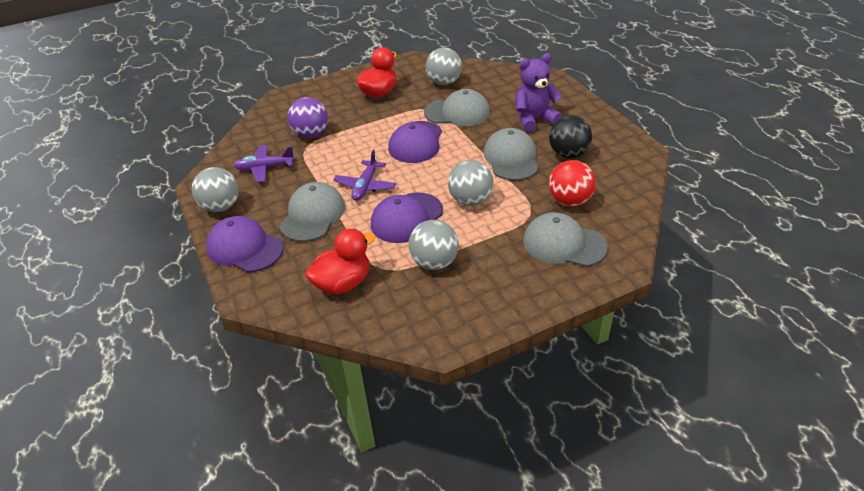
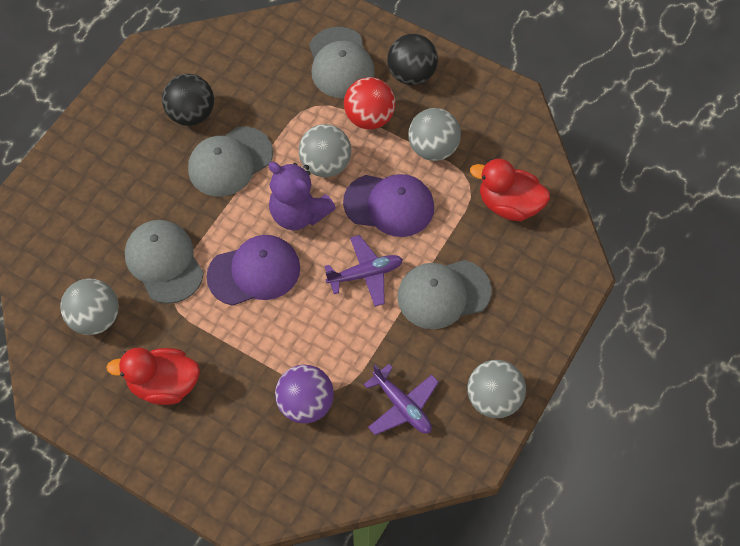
camera: 125 degrees left, 20 degrees up
(244, 248) = (530, 323): purple cap -> none
(520, 282) = (411, 74): none -> black ball
(534, 119) = (137, 174): purple teddy bear -> purple teddy bear (298, 214)
(569, 201) = (273, 82): red ball -> red ball (369, 118)

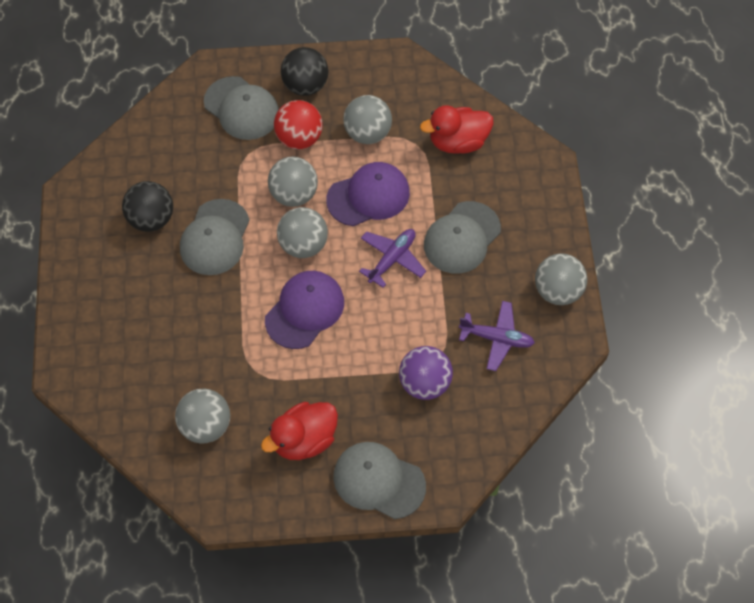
camera: 35 degrees left, 0 degrees up
(164, 262) = (226, 348): grey cap -> grey cap (378, 481)
(298, 214) = (303, 245): purple teddy bear -> grey ball

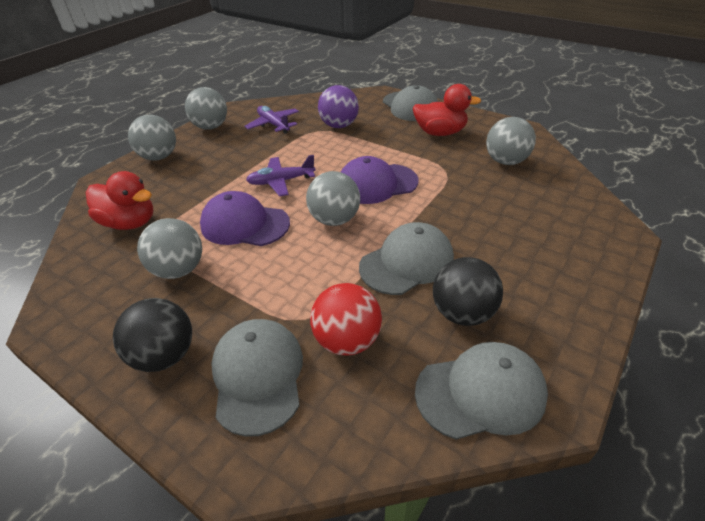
camera: 140 degrees left, 20 degrees down
(294, 194) = (301, 258): grey ball -> grey ball (159, 157)
(299, 138) = (239, 303): red ball -> red ball (347, 340)
(462, 238) = (221, 171): grey cap -> grey cap (480, 392)

